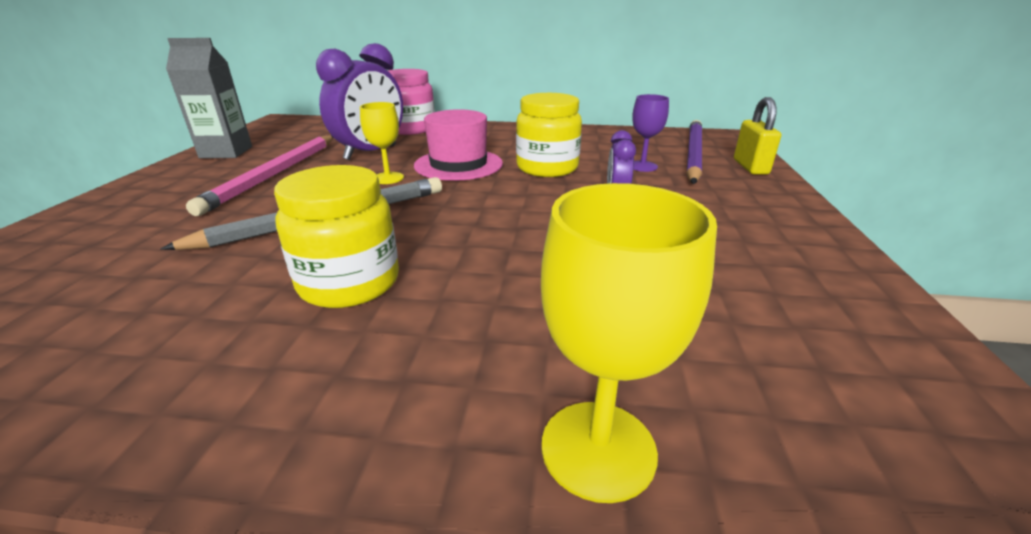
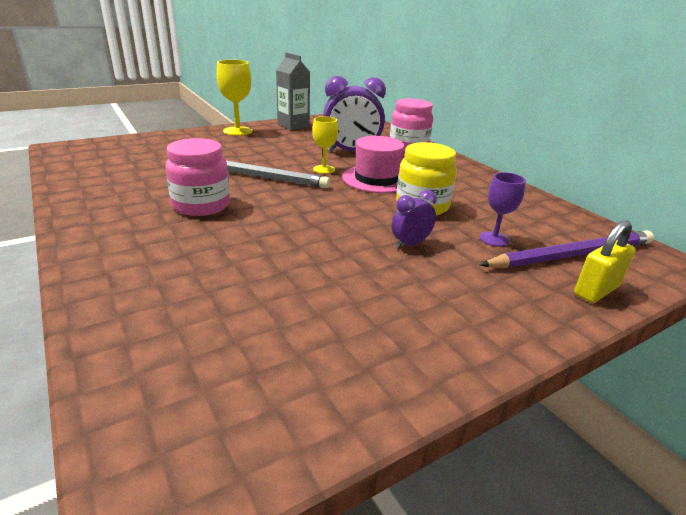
camera: 50 degrees right, 0 degrees up
(275, 174) = (285, 145): pink pencil -> none
(349, 283) = (201, 205): yellow jar -> pink jar
(598, 449) = (125, 307): yellow goblet -> yellow goblet (237, 131)

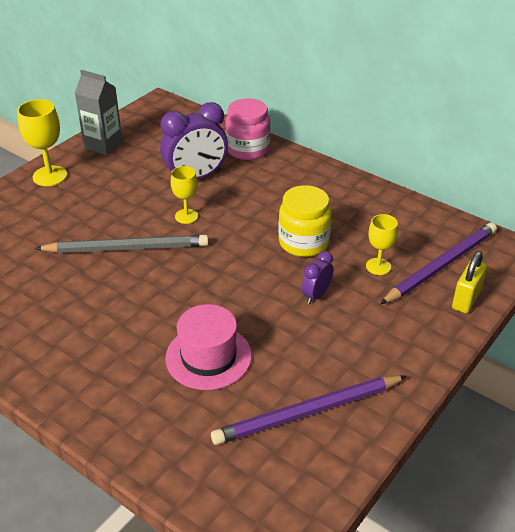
camera: 20 degrees left, 10 degrees up
(201, 205) = (109, 307): pink jar -> none
(328, 343) = (308, 412): none -> purple pencil
(376, 179) = (244, 215): pink hat -> pink hat (208, 357)
(494, 239) = (378, 266): purple goblet -> yellow goblet

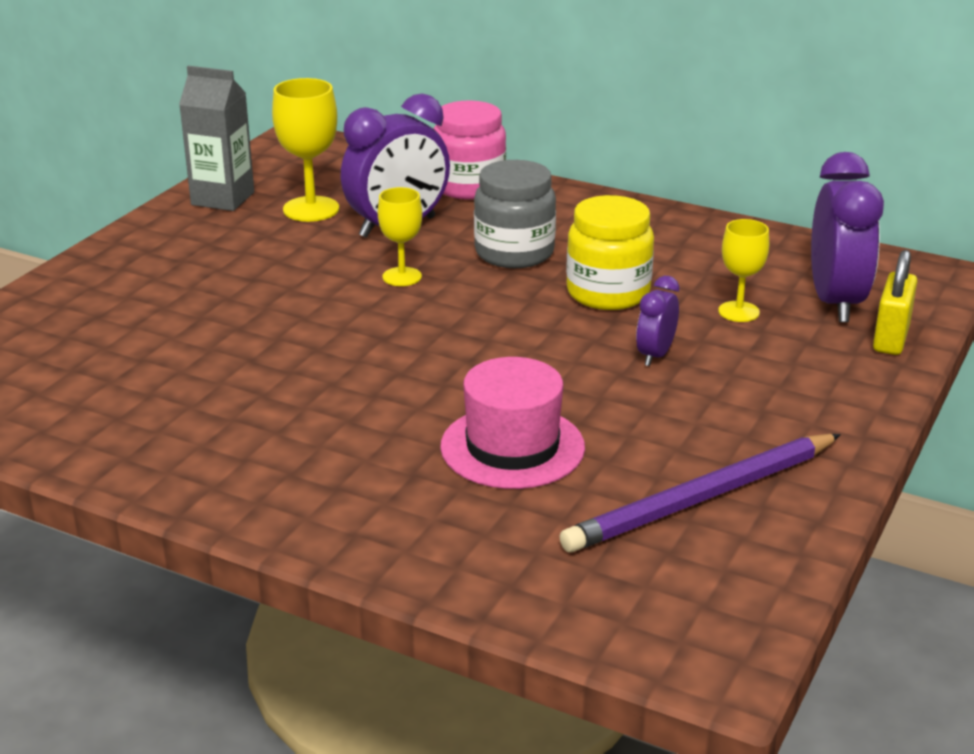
camera: 10 degrees left, 10 degrees down
(50, 176) = (146, 245): yellow goblet -> yellow goblet (311, 209)
(127, 248) = (318, 325): grey pencil -> none
(258, 205) = (514, 253): none -> grey jar
(441, 265) = (835, 302): purple pencil -> purple clock

